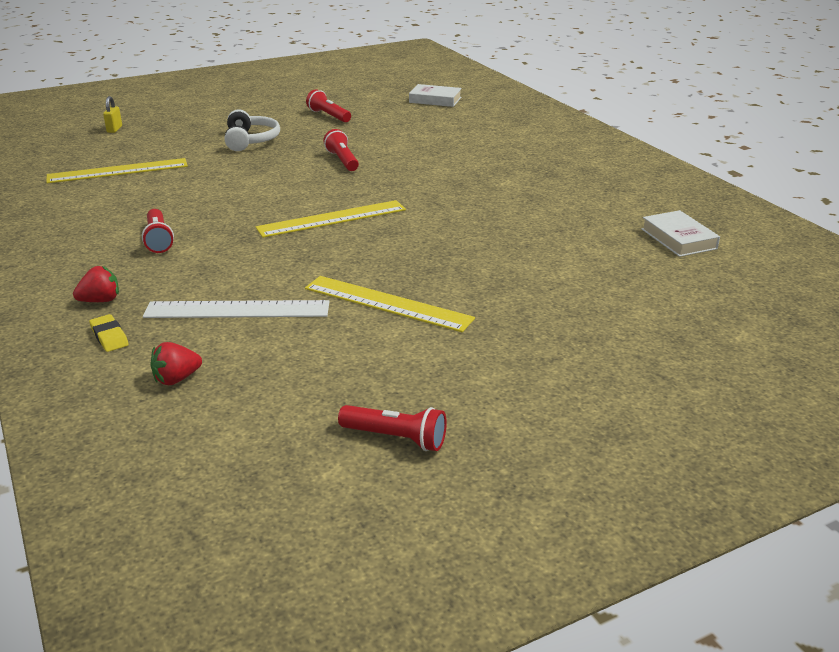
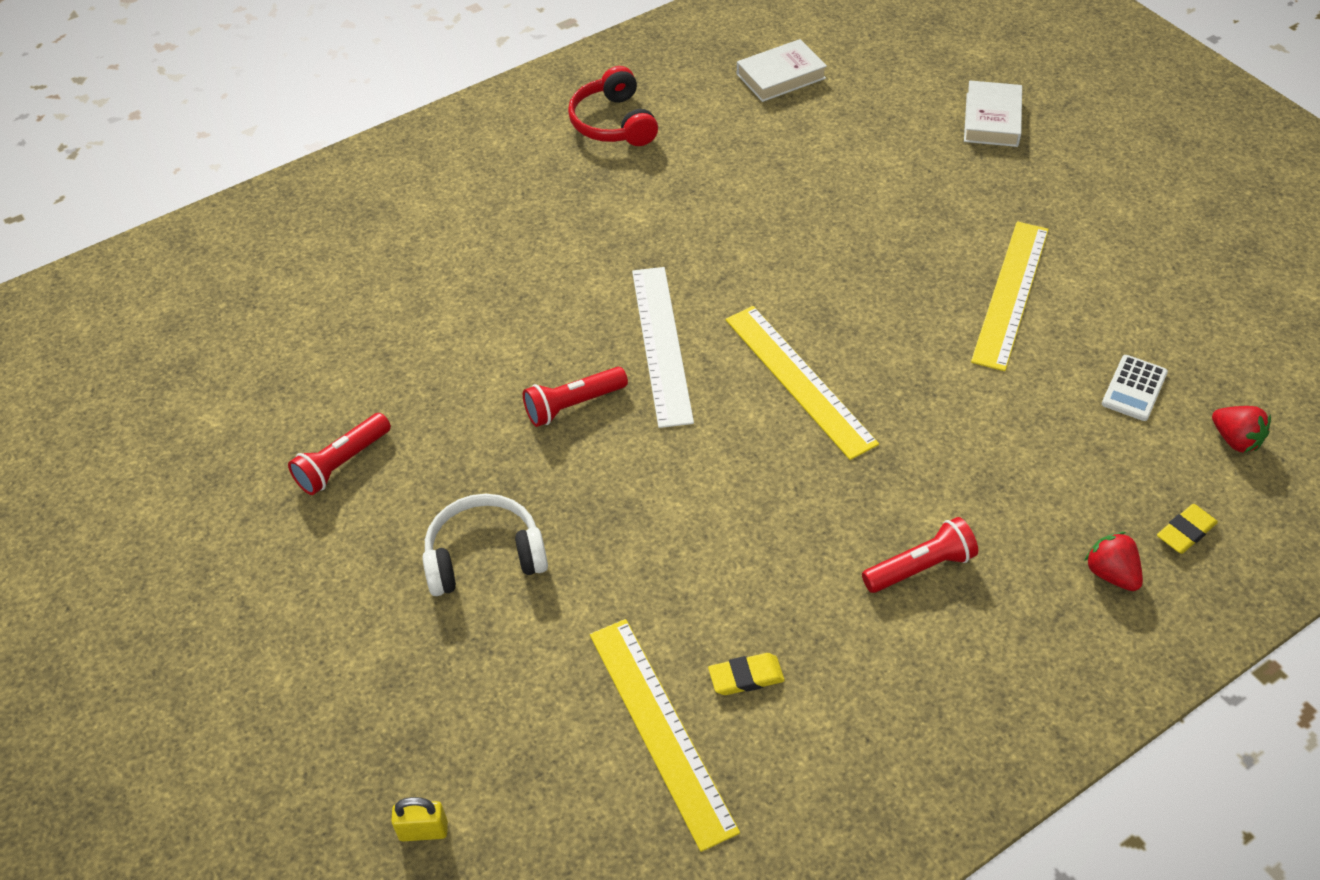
camera: 95 degrees left, 20 degrees up
(129, 190) = (746, 677): none -> yellow eraser
(237, 310) = (1077, 424): white ruler -> white ruler (662, 344)
(258, 341) = (1134, 388): none -> white calculator
(396, 438) = (1242, 259): red flashlight -> none
(435, 100) = (254, 322): white book -> white book (991, 119)
(608, 179) = (613, 123): none -> red headphones

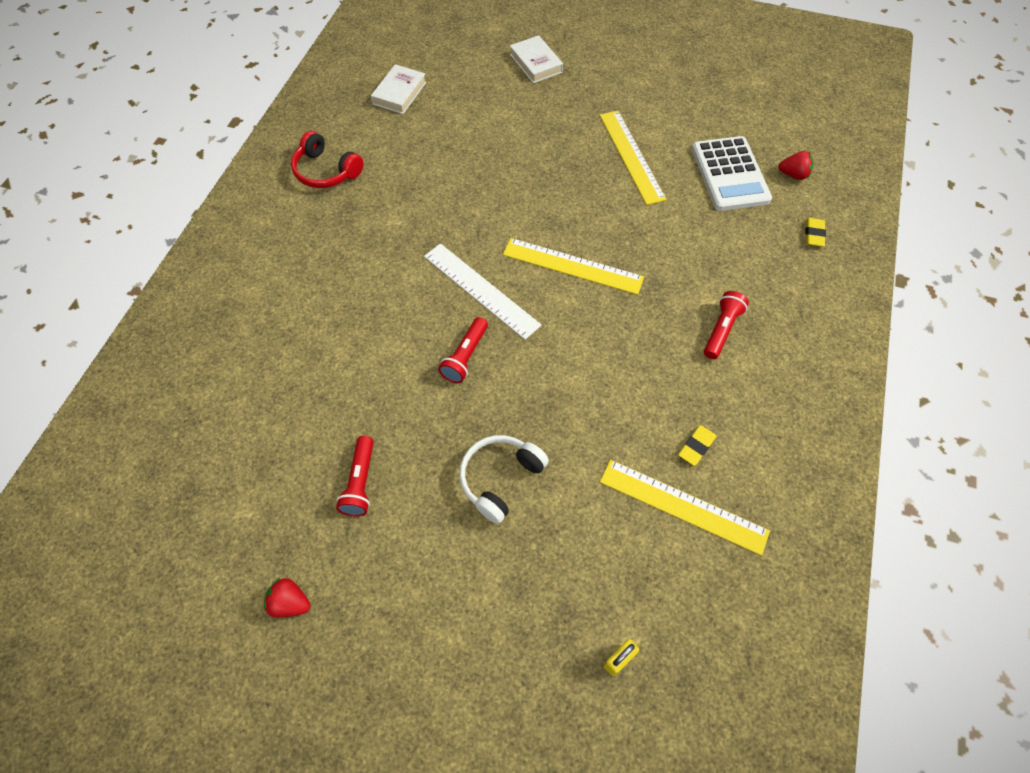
camera: 40 degrees left, 10 degrees up
(1111, 573) = (803, 276): red strawberry -> red strawberry (290, 603)
(1134, 388) = (730, 174): white calculator -> white calculator, size x2.05

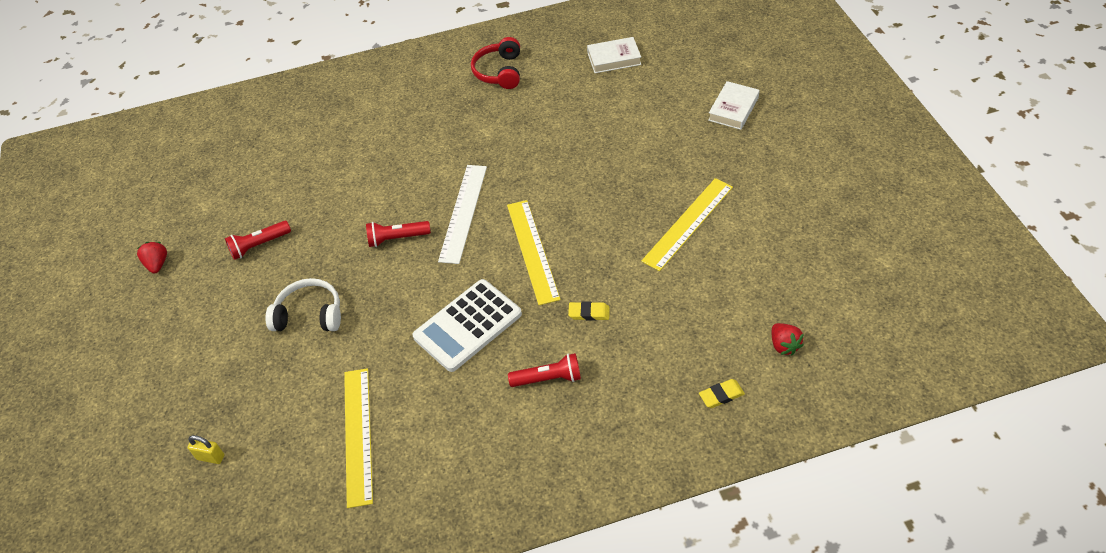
camera: 60 degrees right, 10 degrees down
(696, 446) = (418, 417): yellow eraser -> yellow eraser (589, 313)
(730, 174) = (735, 299): white calculator -> white calculator (468, 326)

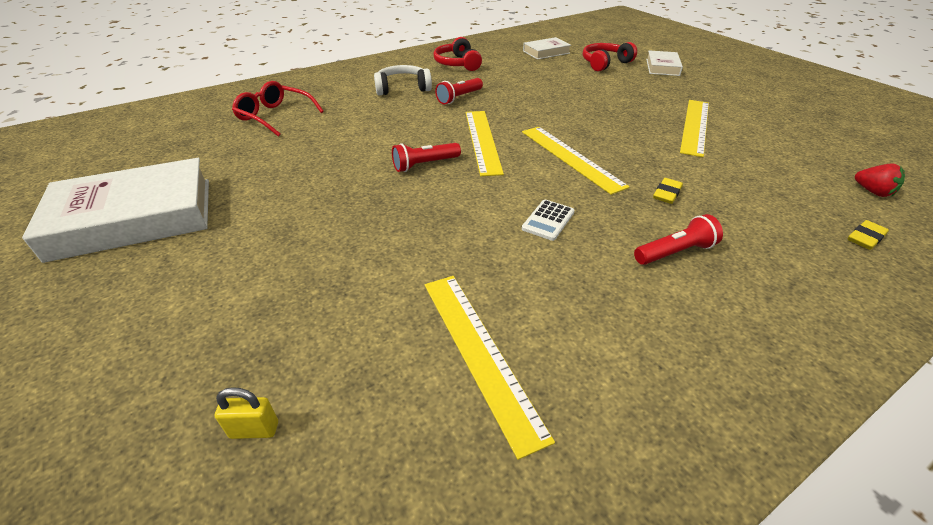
camera: 20 degrees left, 10 degrees down
(157, 264) = (134, 217): red strawberry -> white book
(259, 245) = (266, 187): red flashlight -> red flashlight (459, 98)
(287, 144) = (275, 116): none -> red glasses
(309, 315) = (352, 237): white headphones -> white headphones (402, 88)
(463, 213) = (483, 141): white ruler -> yellow ruler
(468, 326) = (548, 220): white calculator -> white calculator, size x0.49
(589, 313) = (666, 193): yellow eraser -> yellow eraser turned 45 degrees counterclockwise
(669, 92) = (605, 63): none -> red headphones

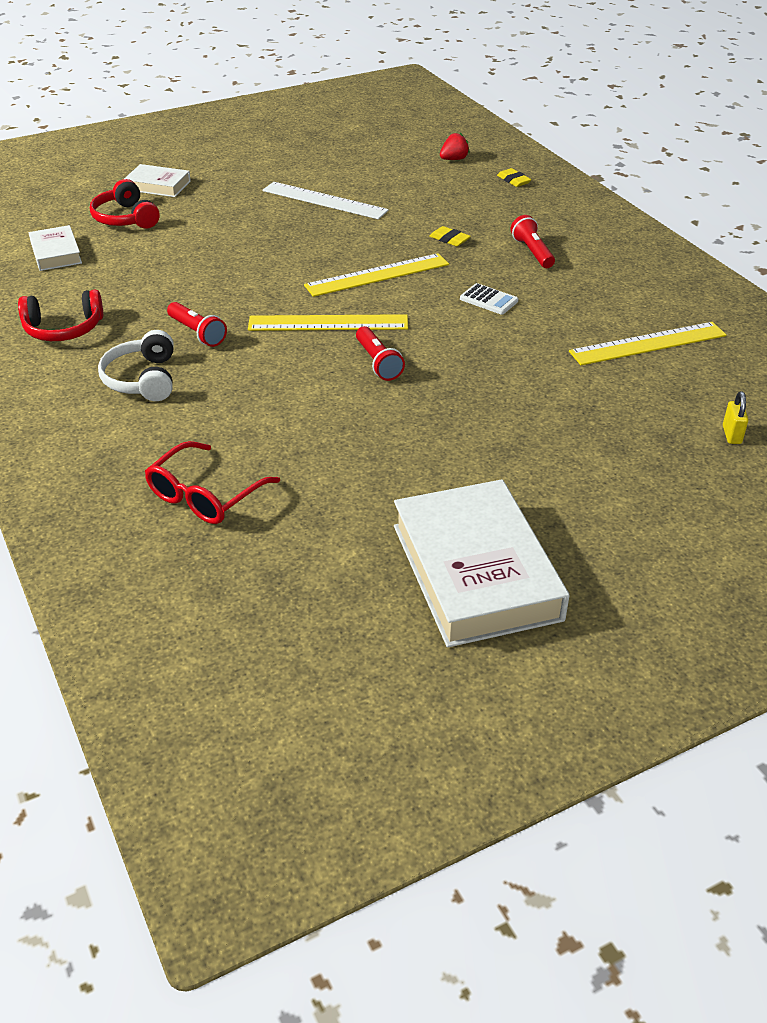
camera: 85 degrees left, 0 degrees up
(695, 126) = (324, 200): yellow ruler -> white ruler

